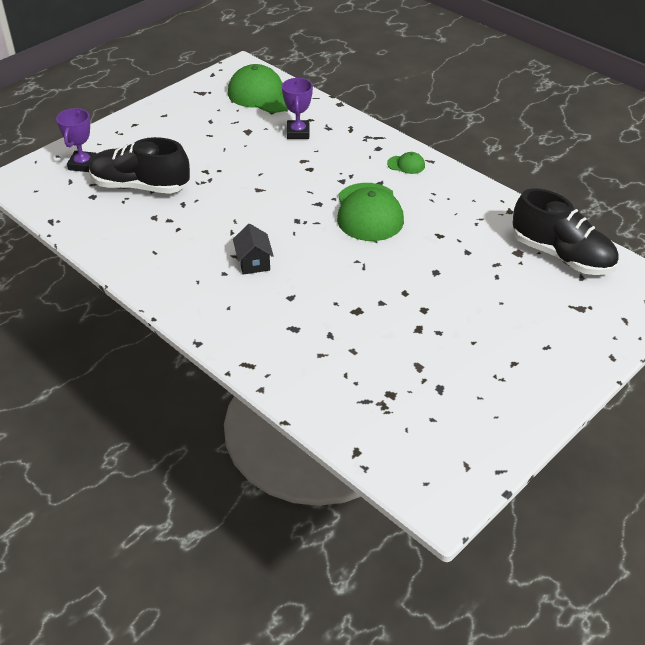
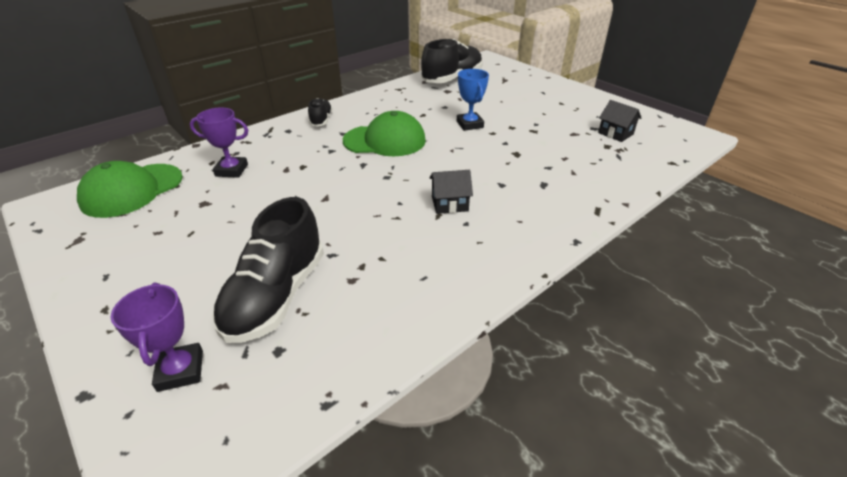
camera: 85 degrees left, 5 degrees down
(83, 164) = (180, 370): purple trophy -> purple trophy turned 60 degrees clockwise
(406, 165) = (321, 120): green cap -> black shoe
(422, 274) = (469, 124): none -> blue trophy
(428, 408) = (615, 133): none -> black house

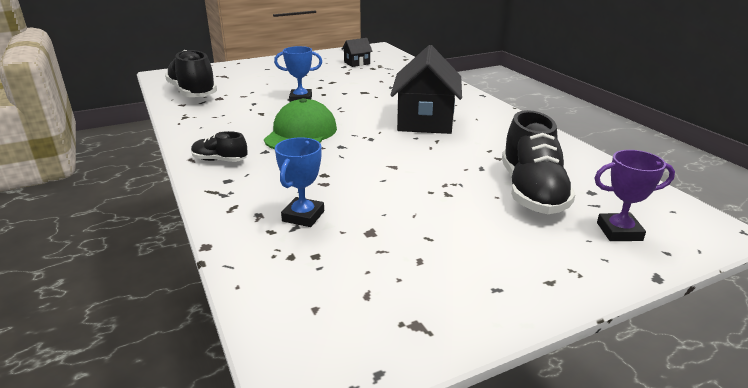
camera: 75 degrees left, 10 degrees down
(132, 190) = (307, 292): green cap -> none
(231, 170) = (303, 216): purple trophy -> blue trophy
(276, 296) = (531, 192): black shoe -> black shoe turned 60 degrees clockwise
(449, 204) = (425, 121): black house -> black house, size x2.13

